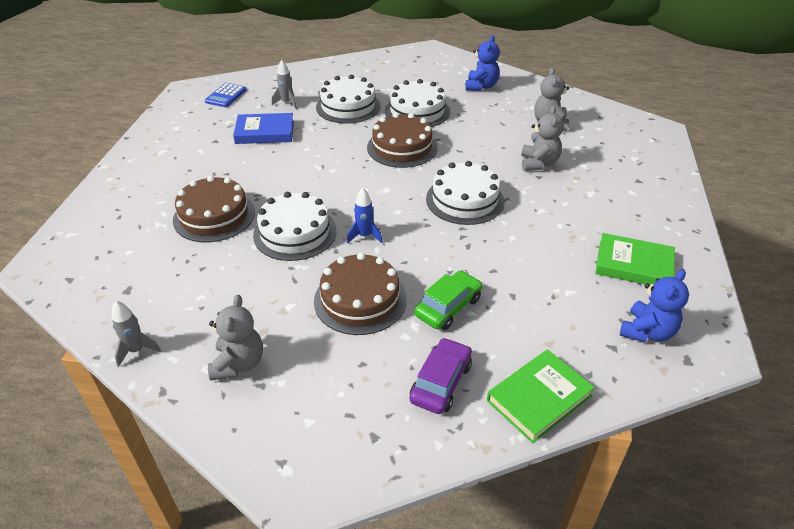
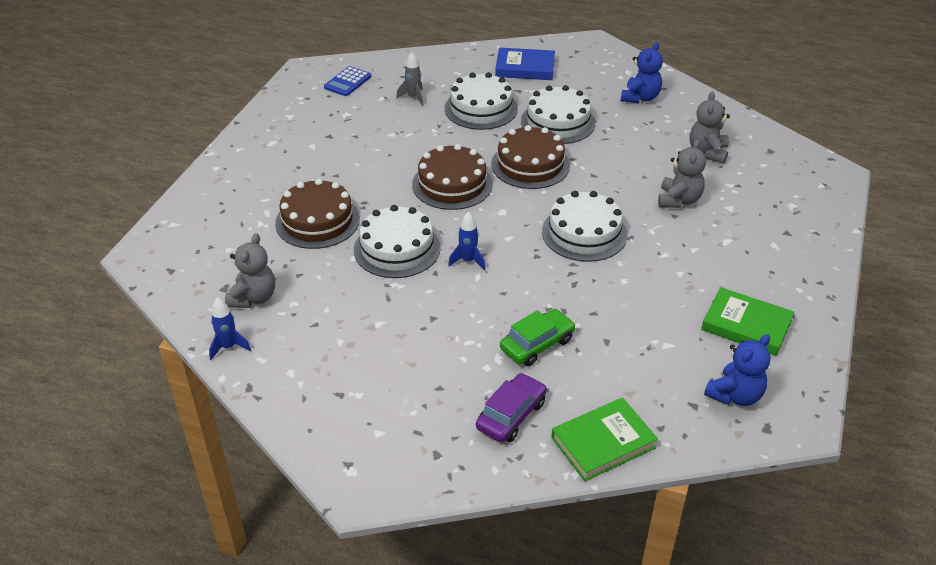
camera: 10 degrees right, 0 degrees up
(136, 350) = (229, 347): grey rocket -> blue rocket
(238, 363) = (322, 372): grey teddy bear -> grey teddy bear (253, 298)
(265, 132) = (383, 131): blue book -> blue book (525, 68)
(360, 300) = (450, 326): brown cake -> brown cake (452, 184)

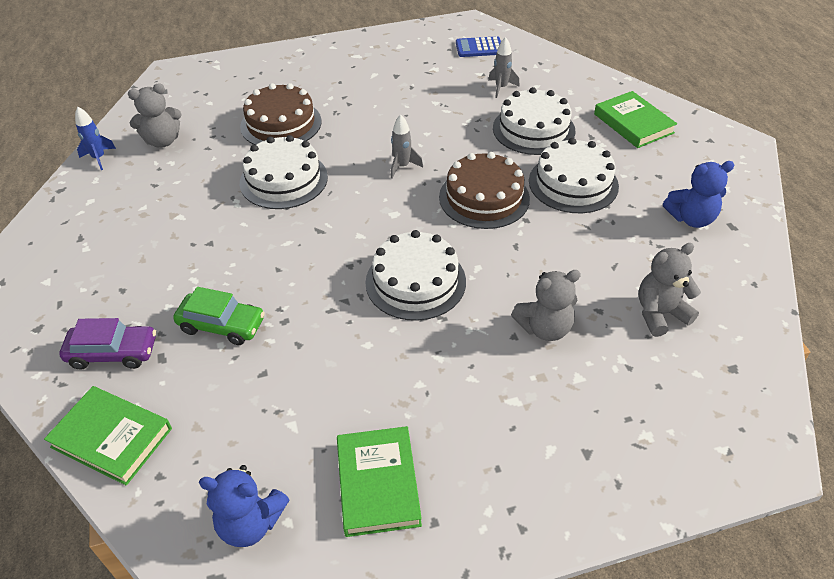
camera: 55 degrees right, 5 degrees up
(452, 184) = (402, 167): brown cake -> grey rocket
(468, 261) = (304, 226): blue rocket -> none
(525, 68) = (633, 123): blue book -> green book

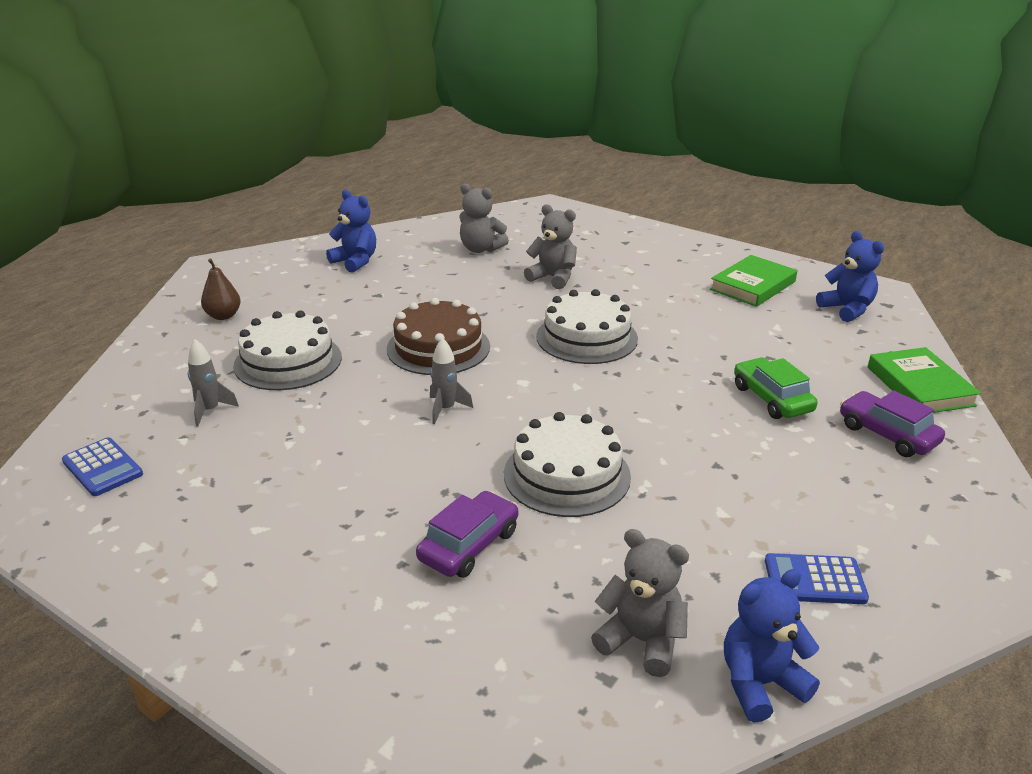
camera: 130 degrees left, 15 degrees down
(99, 158) = (760, 683): blue rocket -> blue teddy bear
(102, 214) = (814, 580): none -> blue calculator
(281, 124) = (469, 545): brown cake -> purple car
(573, 183) = (363, 315): white cake -> none
(633, 123) = (223, 316): green book -> brown pear

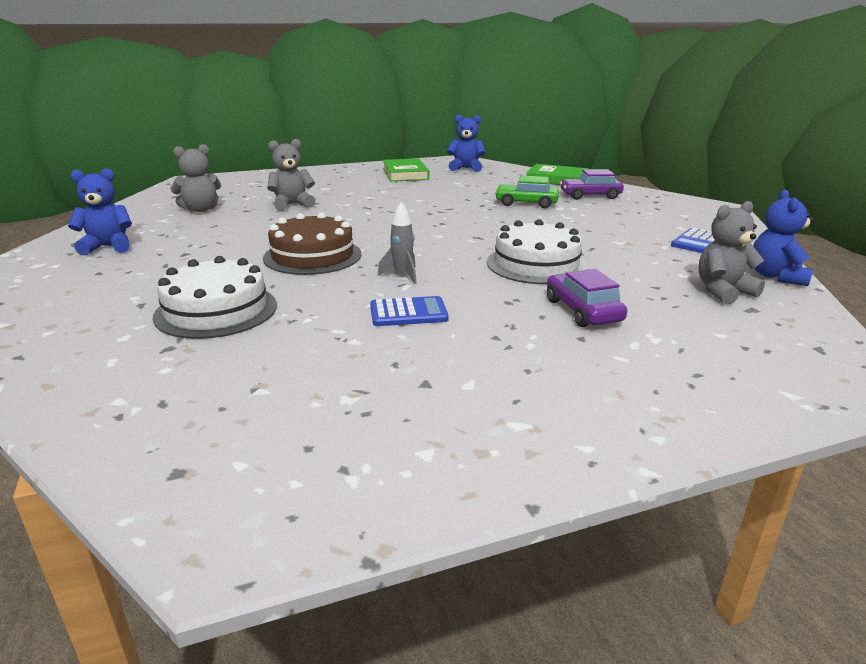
camera: 55 degrees left, 5 degrees down
(102, 468) = (235, 451): blue calculator -> blue calculator (408, 313)
(210, 410) = (232, 364): grey rocket -> none
(223, 316) = (60, 319): brown pear -> none
(587, 337) = (386, 218): white cake -> none

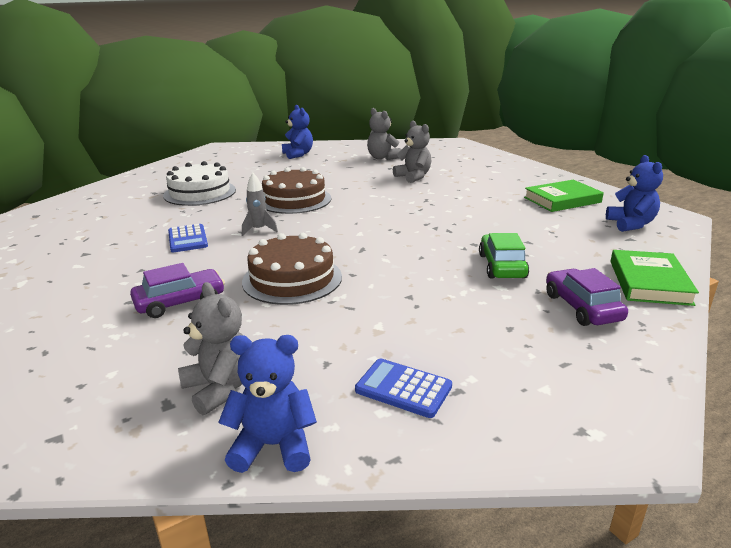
camera: 80 degrees right, 0 degrees up
(536, 264) = (292, 279): white cake -> brown cake

